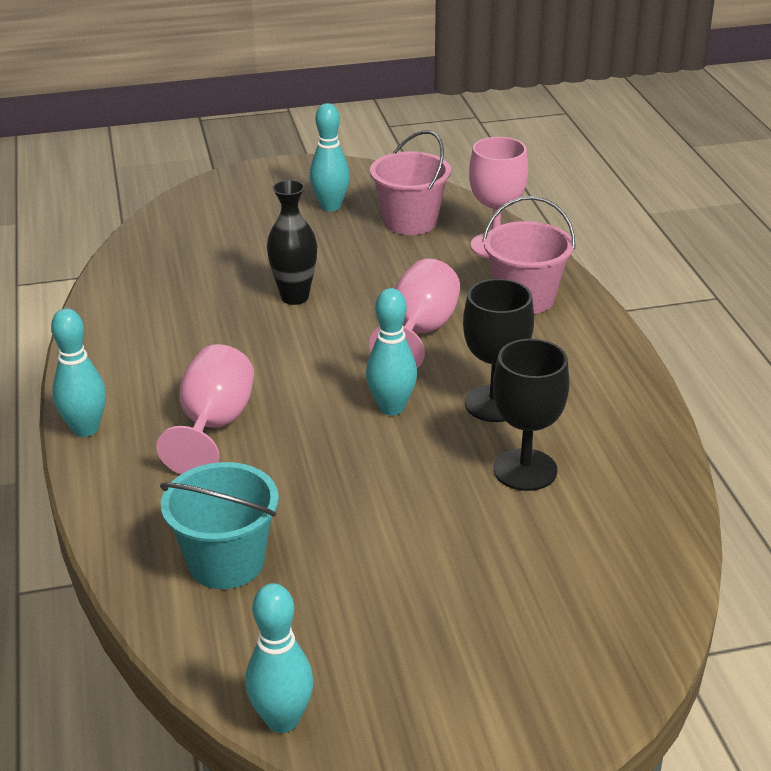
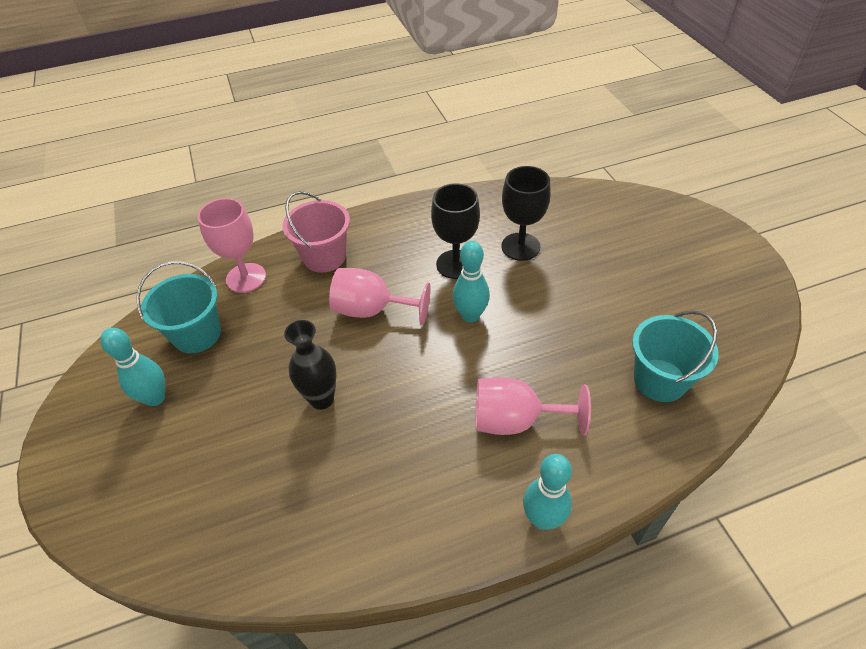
camera: 95 degrees left, 15 degrees up
(282, 720) = (768, 328): turquoise bowling pin -> none
(410, 222) = (197, 334): pink bucket -> turquoise bucket

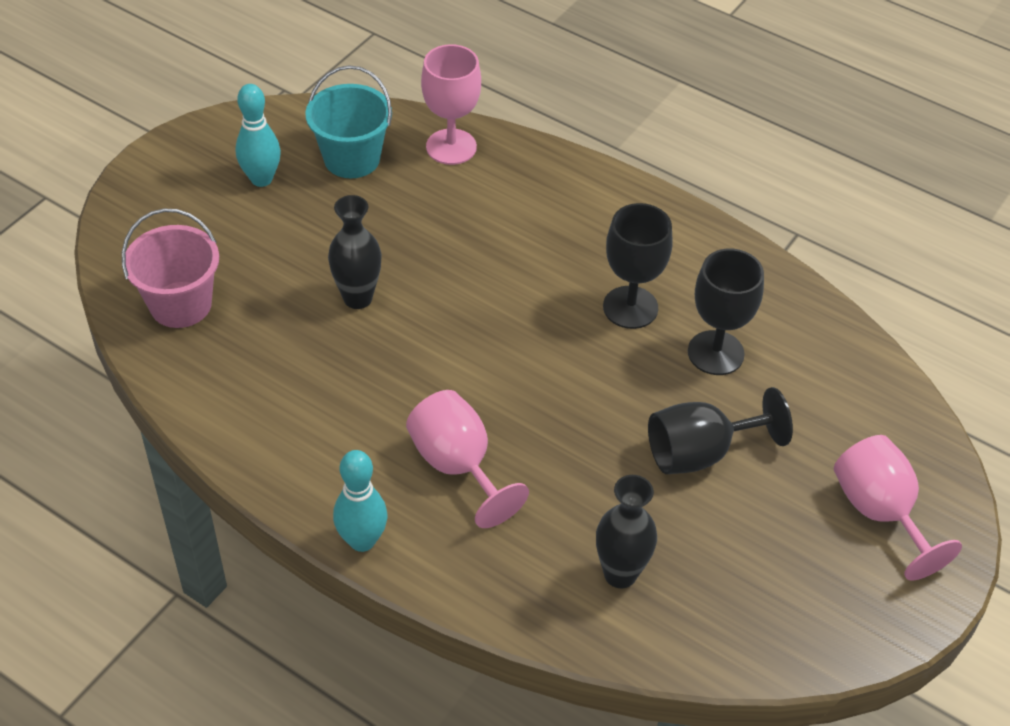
camera: 50 degrees right, 0 degrees up
(324, 257) = (536, 190): pink bucket -> pink bucket (180, 304)
(372, 310) = (499, 272): pink goblet -> pink goblet (880, 513)
(470, 315) = (565, 359): turquoise bowling pin -> none
(589, 292) = (701, 452): none -> black goblet
(660, 380) = (620, 574): turquoise bucket -> black vase

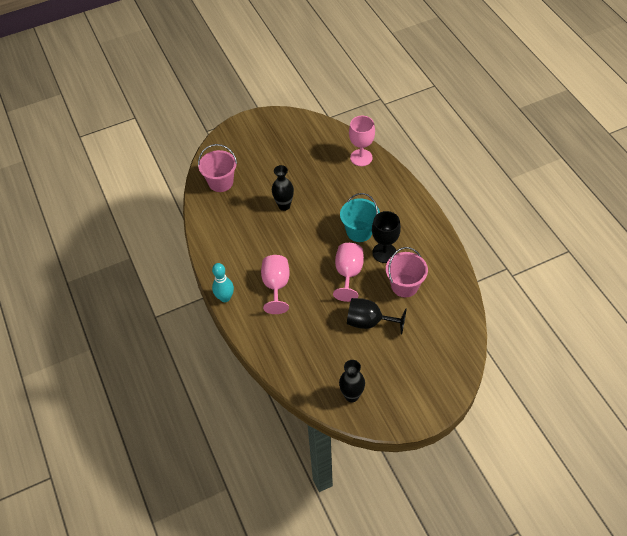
camera: 35 degrees right, 5 degrees up
(261, 179) = (280, 143): turquoise bowling pin -> none
(352, 158) = (319, 148): turquoise bucket -> turquoise bucket (359, 231)
(620, 574) = (306, 353): black vase -> black vase (351, 396)
(715, 353) = (404, 285): black goblet -> pink bucket
(880, 513) = (422, 378): pink goblet -> pink goblet (348, 274)

